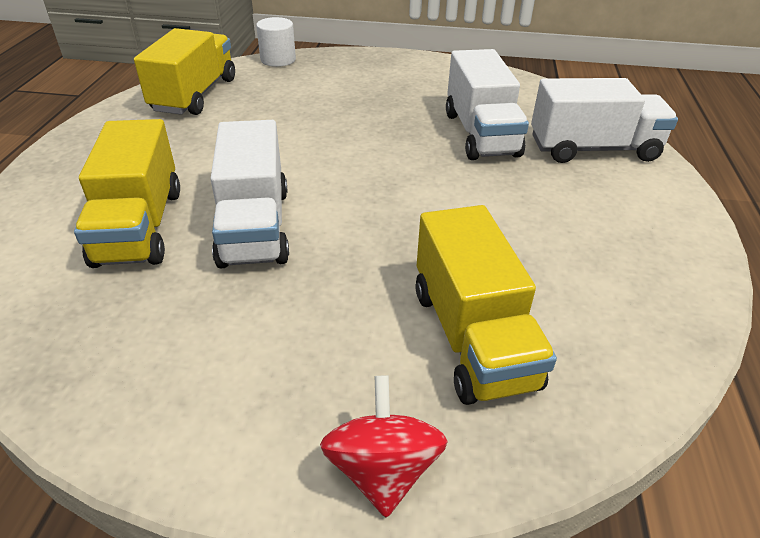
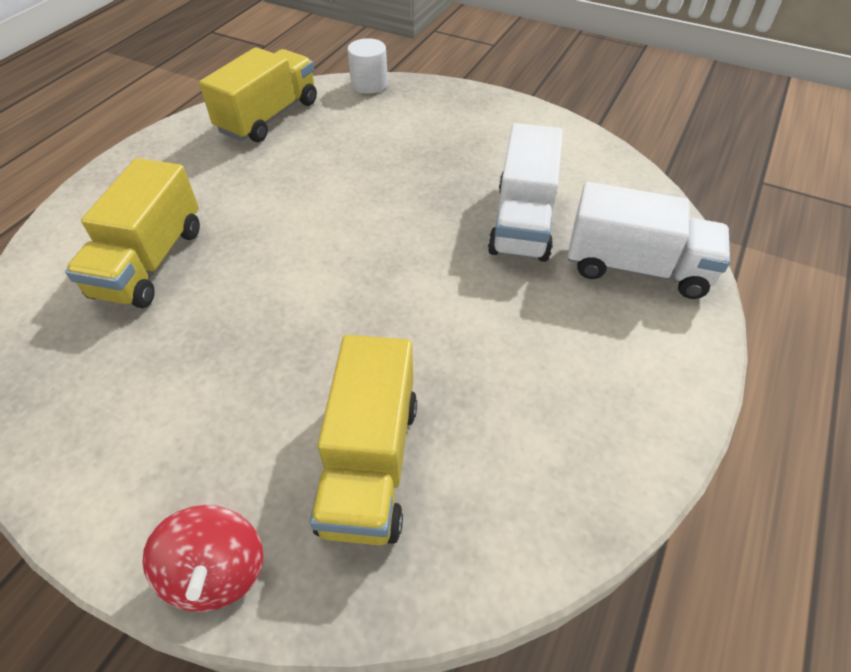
camera: 20 degrees right, 10 degrees up
(254, 226) = (244, 286): white truck -> none
(382, 470) = (216, 572): red spinning top -> red spinning top turned 150 degrees clockwise

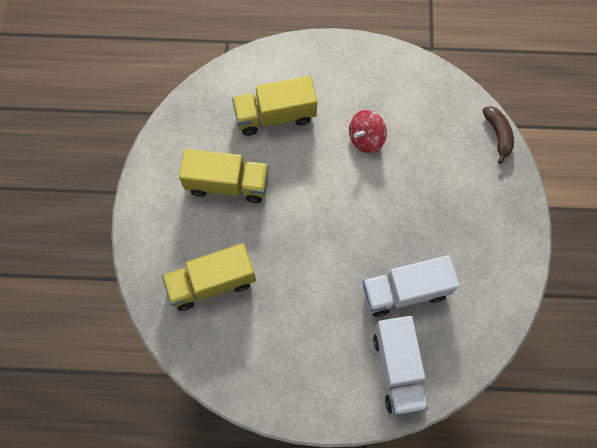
camera: 65 degrees right, 20 degrees up
(216, 572) = (142, 249): red spinning top -> red spinning top (366, 139)
(268, 117) = (425, 95): yellow truck -> yellow truck (227, 183)
(369, 84) = (498, 135): white cylinder -> brown banana

